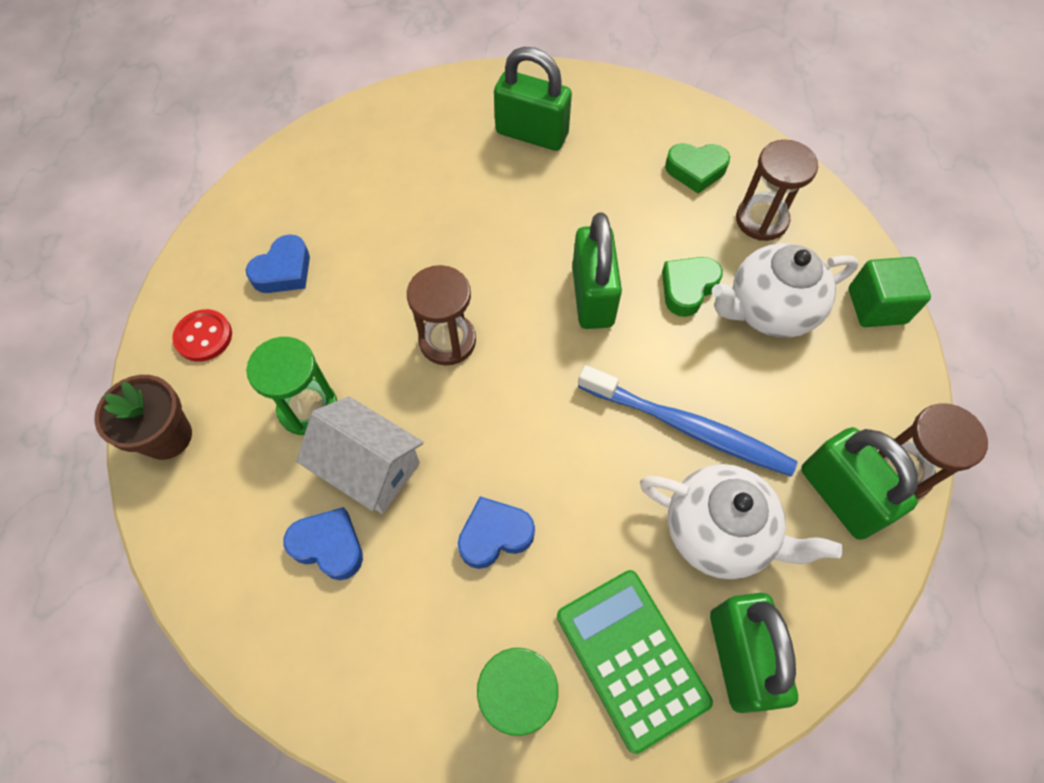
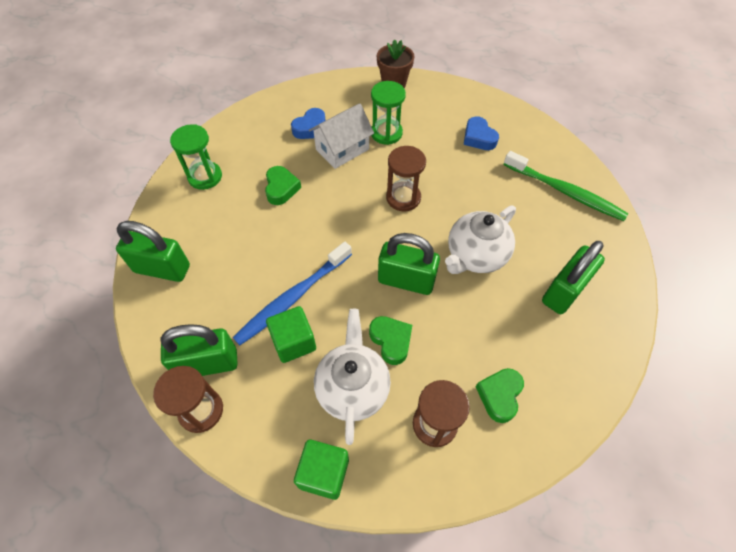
camera: 110 degrees right, 5 degrees down
(204, 337) = (446, 102): red button -> none
(366, 152) = (565, 192): none -> green toothbrush
(494, 535) = (281, 188): blue heart -> green heart
(632, 658) = (192, 224): green calculator -> none
(719, 532) = (225, 287): white teapot -> white teapot (475, 256)
(750, 399) = (294, 342): none -> green cube

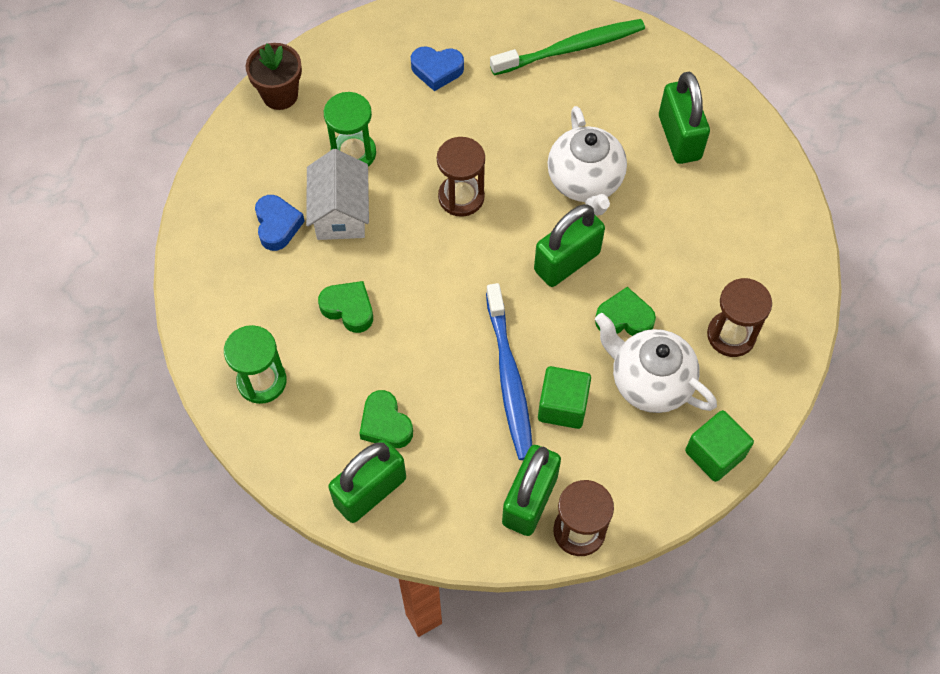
camera: 55 degrees left, 5 degrees up
(499, 395) = (741, 265): green heart -> green heart (385, 424)

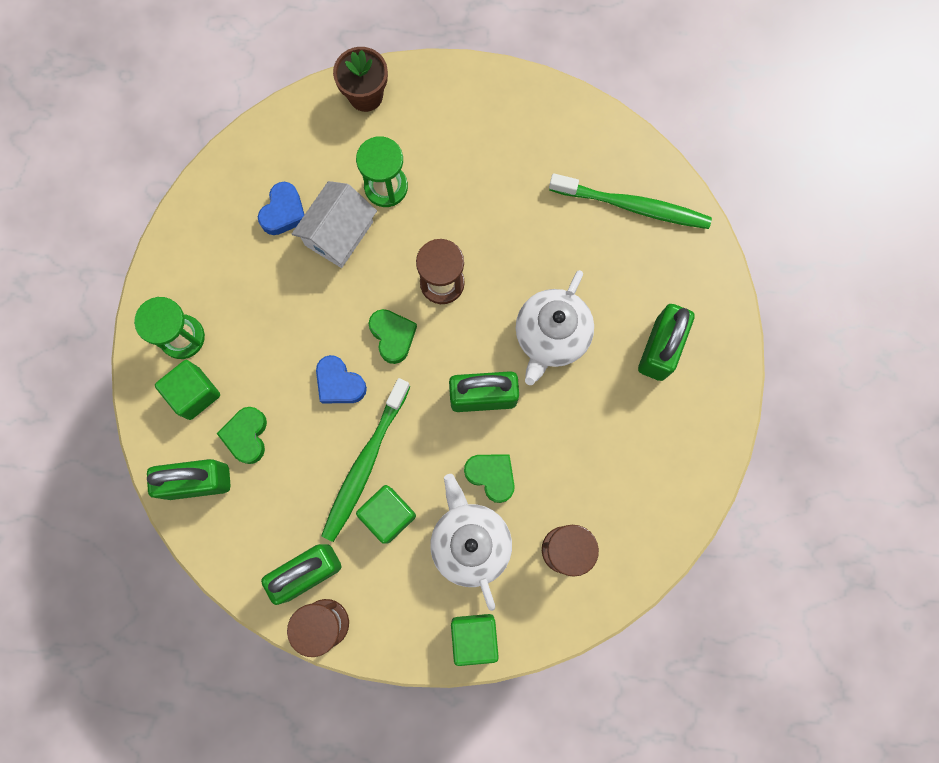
camera: 35 degrees right, 15 degrees up
(309, 420) = (194, 393): none -> green cube
(348, 309) = (287, 321): green heart -> green heart (393, 336)
(437, 70) = (506, 154): blue heart -> blue heart (339, 383)
(509, 378) = (365, 464): blue toothbrush -> green toothbrush

